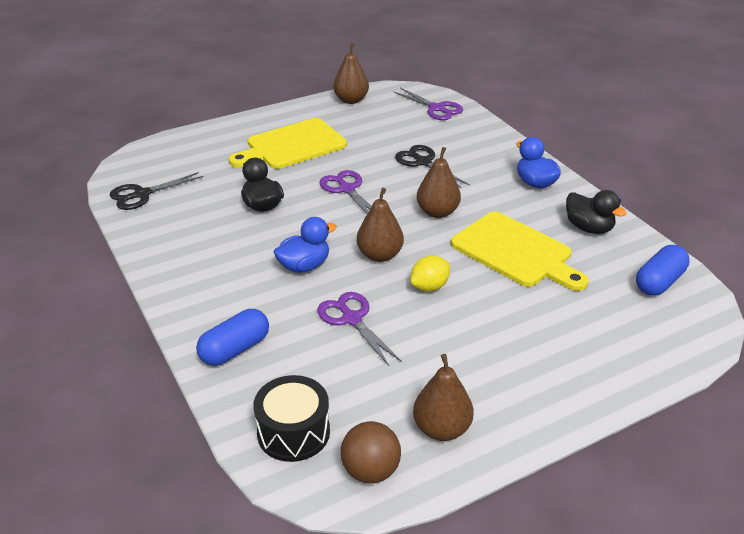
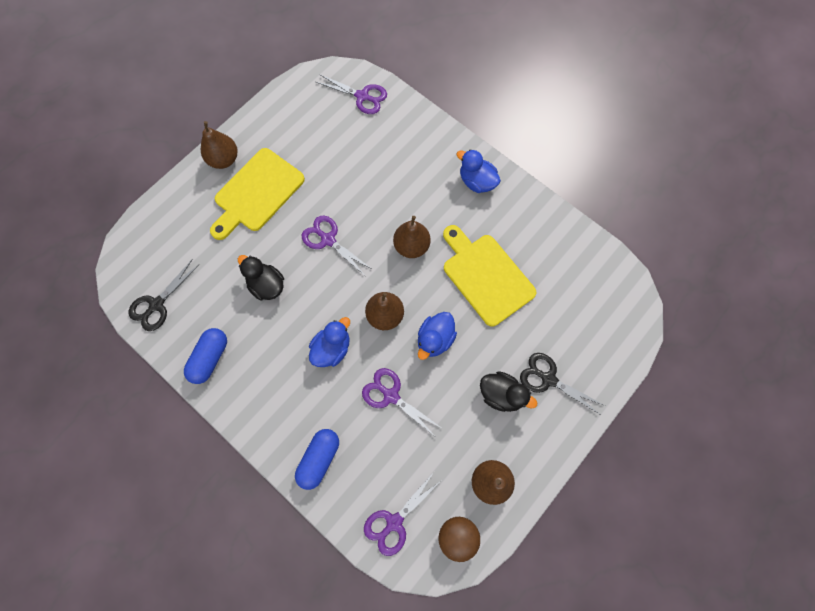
camera: 20 degrees left, 35 degrees up
(293, 432) = (394, 522): black drum -> purple scissors
(351, 100) = (282, 106): brown pear -> brown pear (224, 159)
(423, 162) = (377, 181): black scissors -> black scissors (548, 379)
(429, 287) = (435, 339): yellow lemon -> blue duck
(515, 252) = (485, 276): yellow cutting board -> yellow cutting board turned 150 degrees counterclockwise
(589, 228) = (532, 227): black duck -> black duck (501, 394)
(659, 282) = (596, 276): blue capsule -> blue capsule (210, 358)

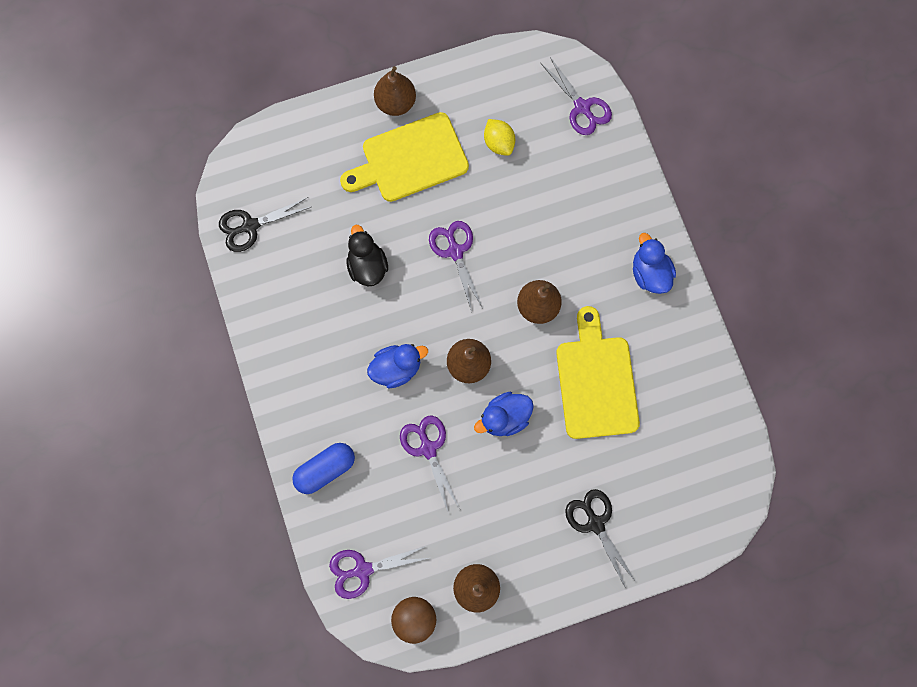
camera: 30 degrees right, 5 degrees up
(210, 358) = (274, 310): blue capsule -> none
(316, 149) = (498, 143): none -> yellow lemon
(501, 394) = (538, 511): black duck -> none

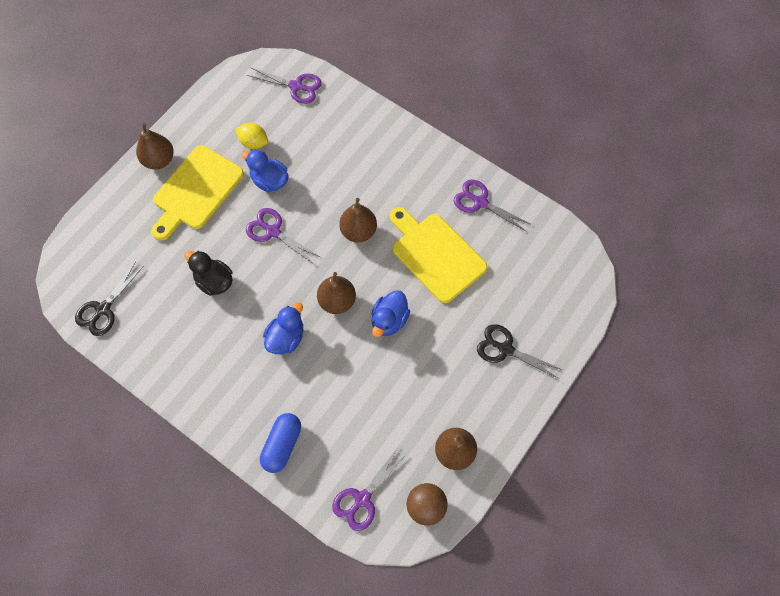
camera: 35 degrees left, 10 degrees down
(428, 448) = (349, 378): purple scissors -> purple scissors (480, 202)
(649, 273) = (419, 162): blue duck -> blue duck (269, 181)

